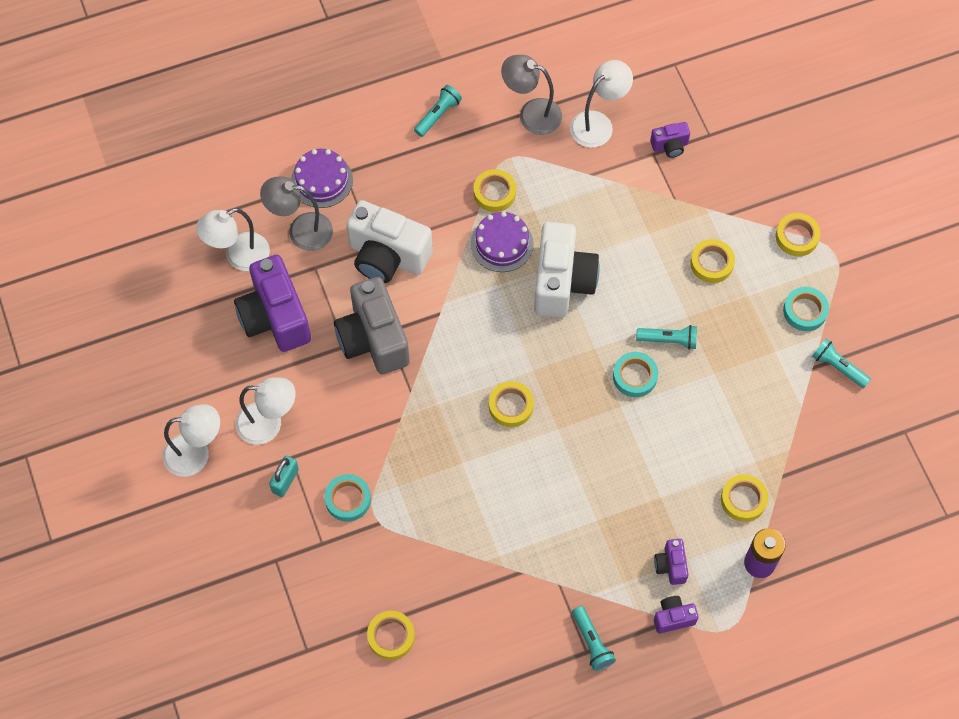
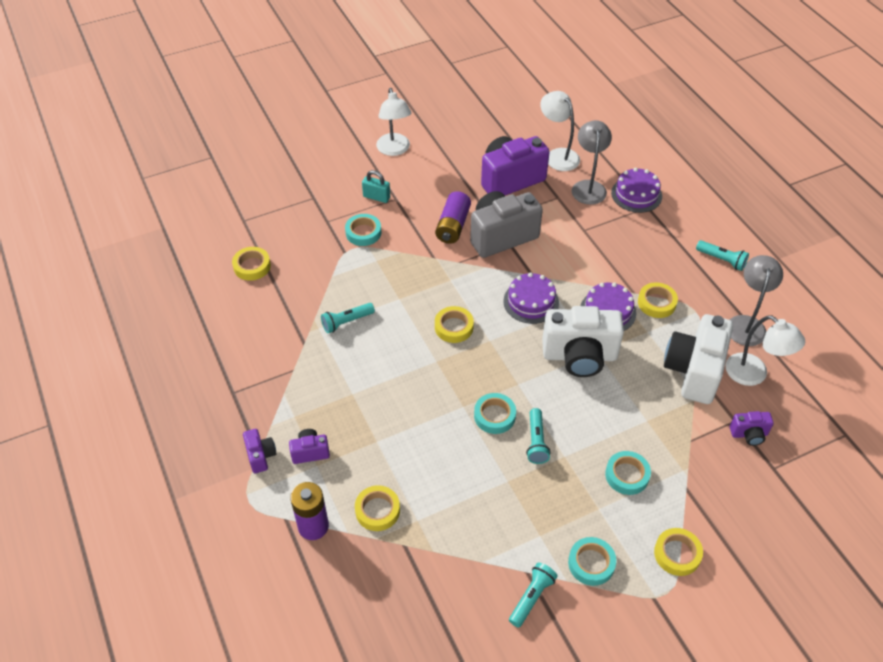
camera: 85 degrees right, 15 degrees down
(269, 424) = (421, 184): white lamp -> none
(349, 393) = (453, 226): none -> purple battery
(387, 256) = (577, 238): white camera -> white camera (694, 371)
(480, 320) = (531, 302): none -> purple cake
(592, 643) = (240, 396): turquoise flashlight -> turquoise flashlight (346, 322)
(670, 146) = (749, 434): purple camera -> purple camera turned 75 degrees counterclockwise
(711, 263) = (627, 475): yellow tape -> turquoise tape

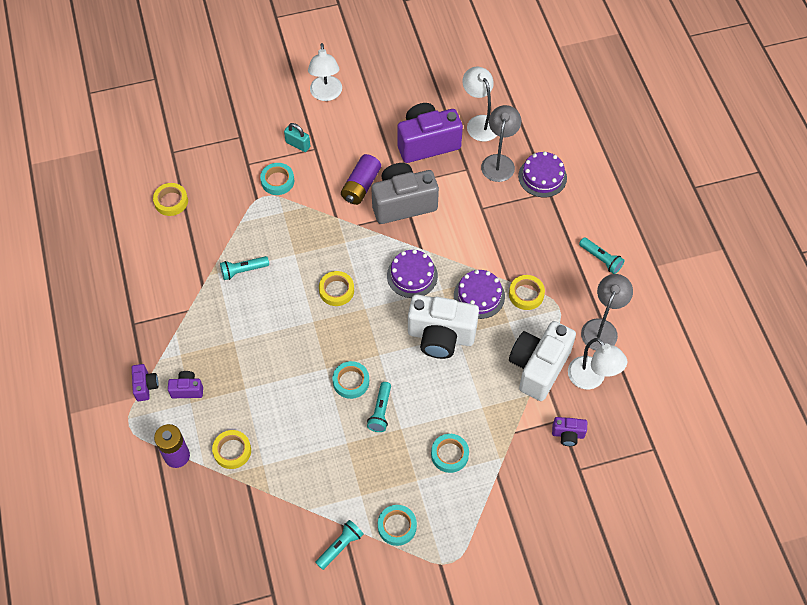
camera: 10 degrees right, 10 degrees up
(677, 554) = (471, 530): yellow tape -> none

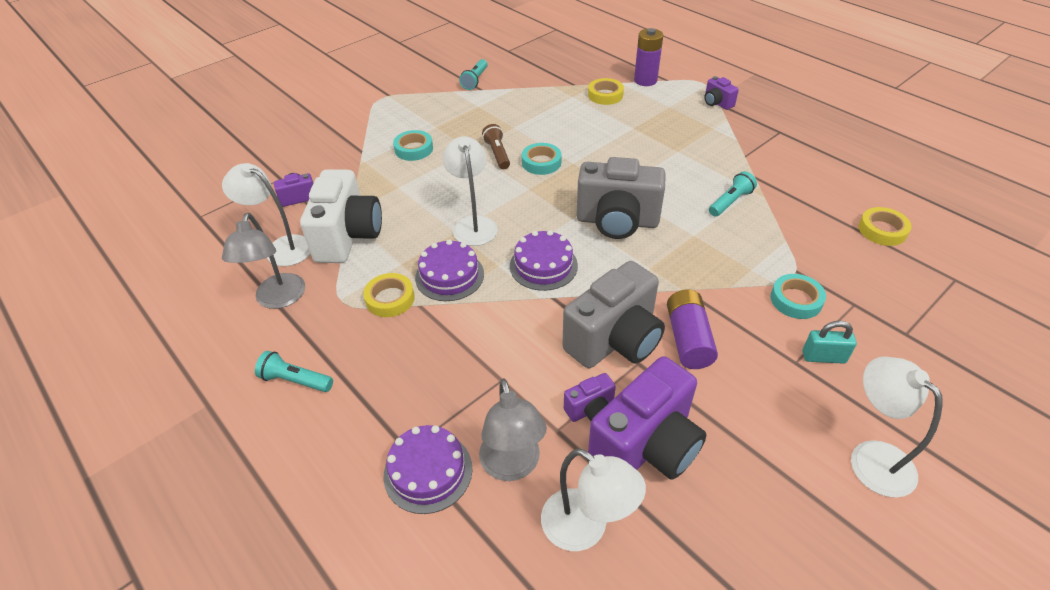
camera: 155 degrees right, 15 degrees down
(187, 389) = (681, 112): purple camera -> purple camera (591, 410)
(336, 290) = (617, 221): yellow tape -> grey camera
(380, 411) = (497, 154): turquoise flashlight -> brown flashlight
(397, 526) = (436, 101): turquoise tape -> none
(441, 336) = (473, 224): white camera -> white lamp

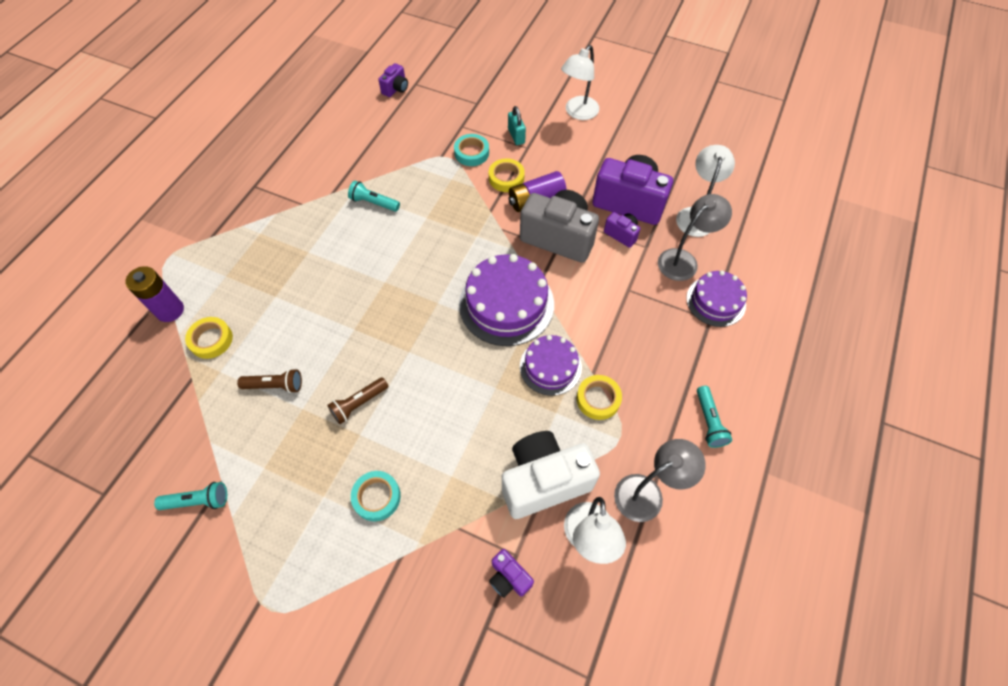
camera: 115 degrees left, 15 degrees up
(473, 224) = (479, 377): white lamp -> none
(541, 162) = (362, 357): turquoise tape -> none
(543, 118) = (275, 386): none -> brown flashlight
(543, 265) = (506, 304): purple cake -> purple cake, size x1.61
(617, 221) = (429, 270): grey camera -> none
(717, 103) = (210, 239): purple camera -> purple camera (396, 89)
(882, 230) = (376, 117): yellow tape -> yellow tape (506, 178)

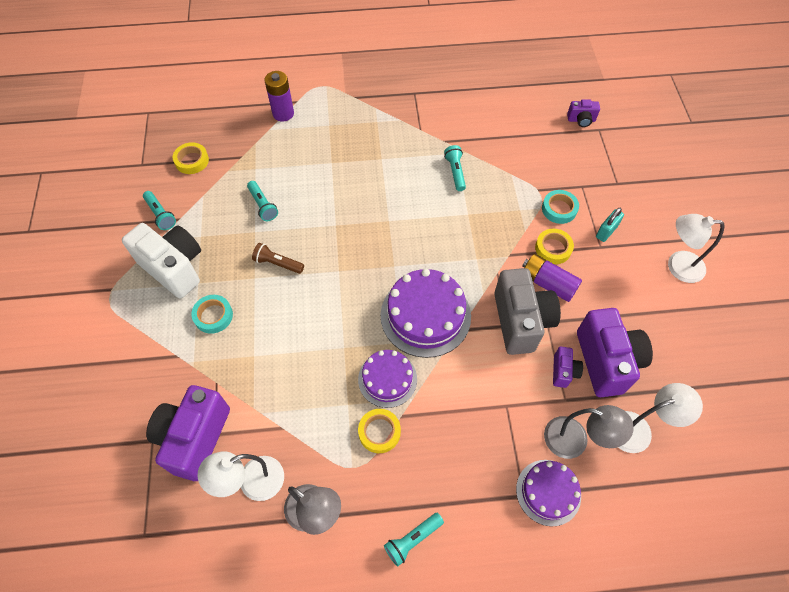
camera: 60 degrees right, 0 degrees up
(211, 340) = (275, 149): yellow tape -> yellow tape (192, 161)
(275, 386) = (263, 205): brown flashlight -> turquoise flashlight
(509, 578) = (195, 438): purple camera -> purple camera, size x2.15
(544, 481) = (283, 425): white camera -> white camera (174, 268)

